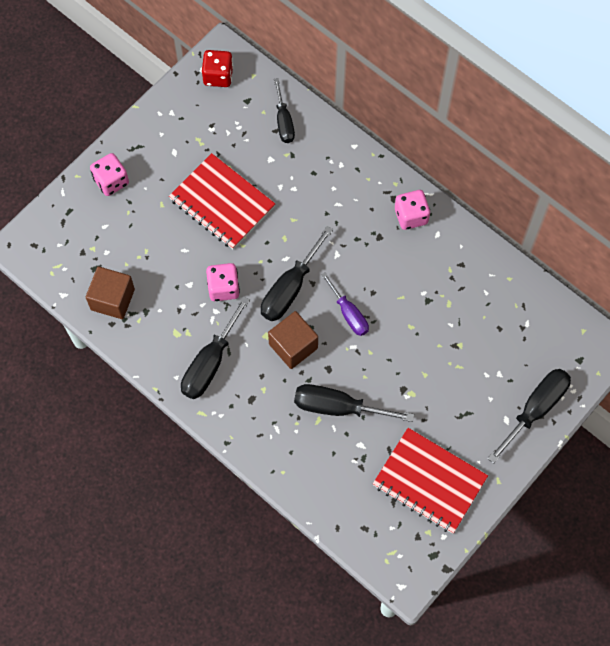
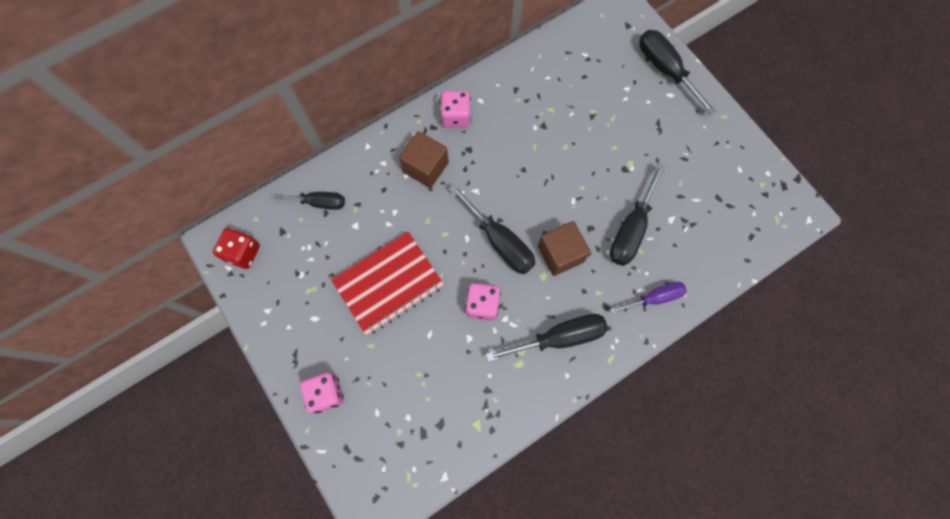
camera: 75 degrees left, 5 degrees up
(112, 299) = (464, 423): brown cube -> brown cube (425, 167)
(210, 363) = (560, 337): black screwdriver -> black screwdriver turned 60 degrees counterclockwise
(349, 314) = (540, 195): purple screwdriver -> purple screwdriver (654, 298)
(429, 481) = (716, 171): red notebook -> none

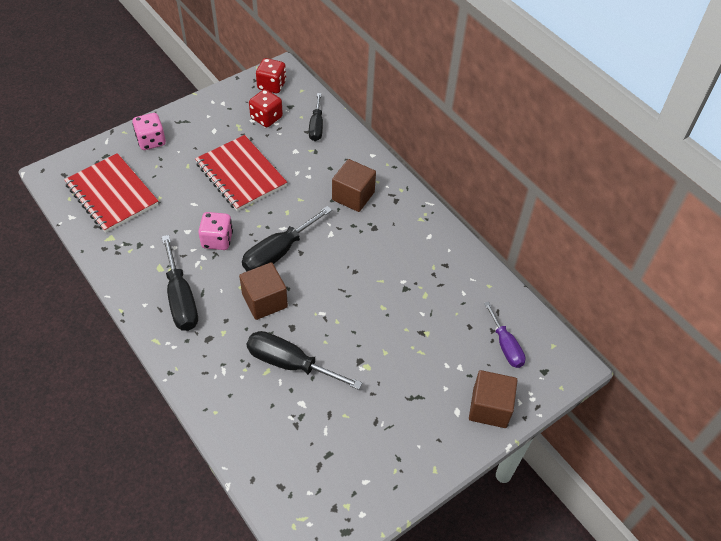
camera: 85 degrees right, 20 degrees down
(299, 258) = (266, 118): none -> red dice
(412, 431) = (112, 194): none -> red notebook
(456, 117) = (408, 217): pink dice -> none
(654, 298) = (214, 382): purple screwdriver -> purple screwdriver (505, 346)
(665, 70) = (489, 408): black screwdriver -> brown cube

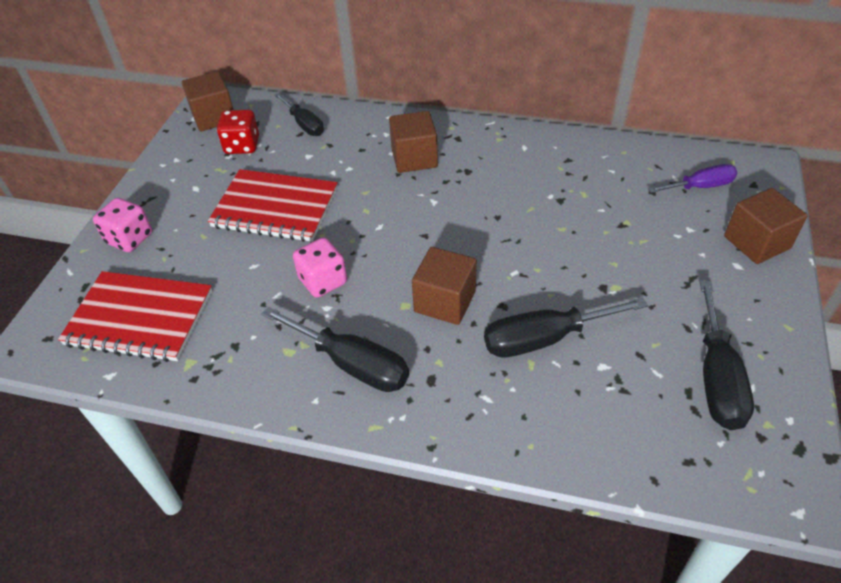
camera: 35 degrees left, 5 degrees down
(271, 85) = (214, 117): red dice -> brown cube
(278, 252) = (403, 250): black screwdriver -> black screwdriver (717, 378)
(505, 346) = (700, 187): purple screwdriver -> purple screwdriver turned 45 degrees counterclockwise

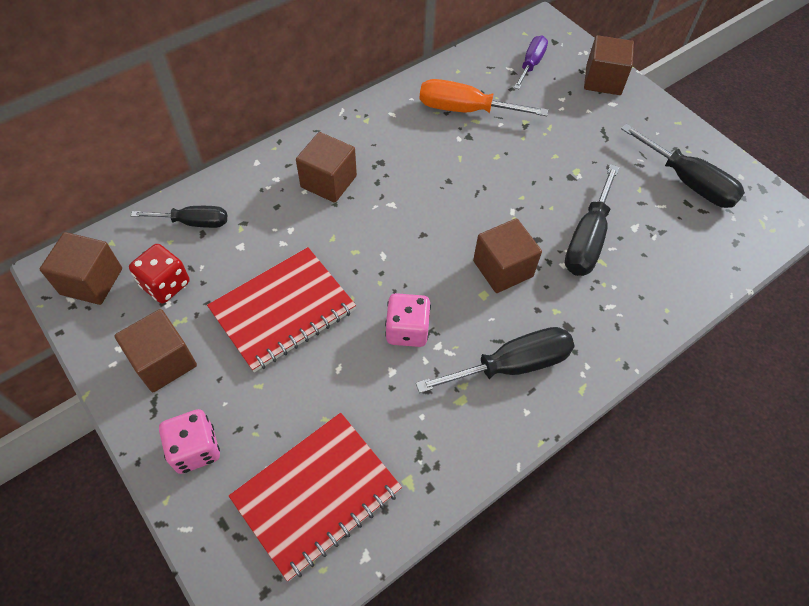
camera: 55 degrees left, 10 degrees up
(182, 183) = (164, 362): none -> brown cube
(586, 181) = (465, 110): none -> orange screwdriver

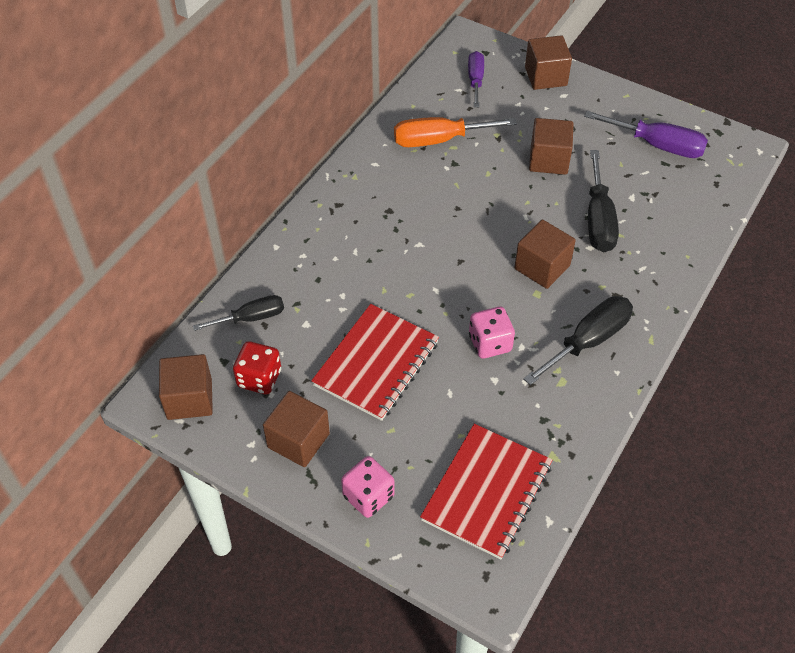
camera: 20 degrees left, 5 degrees down
(328, 181) = (352, 242): brown cube -> brown cube (548, 160)
(688, 182) = (657, 145): black screwdriver -> purple screwdriver

